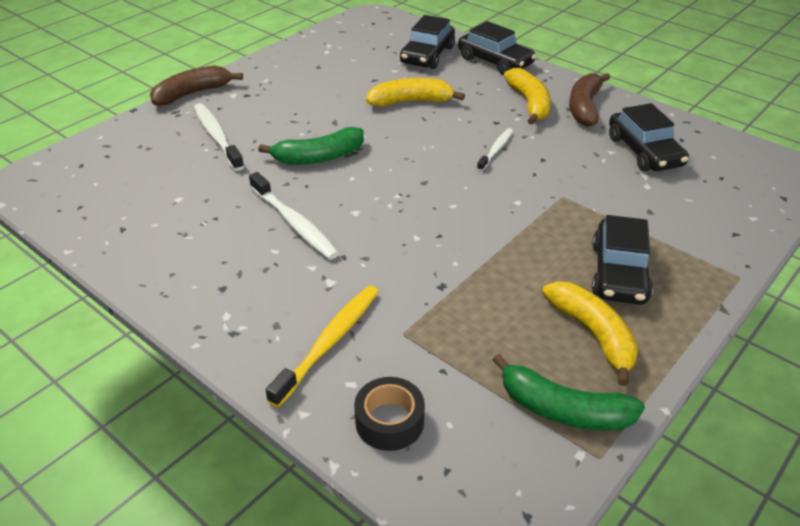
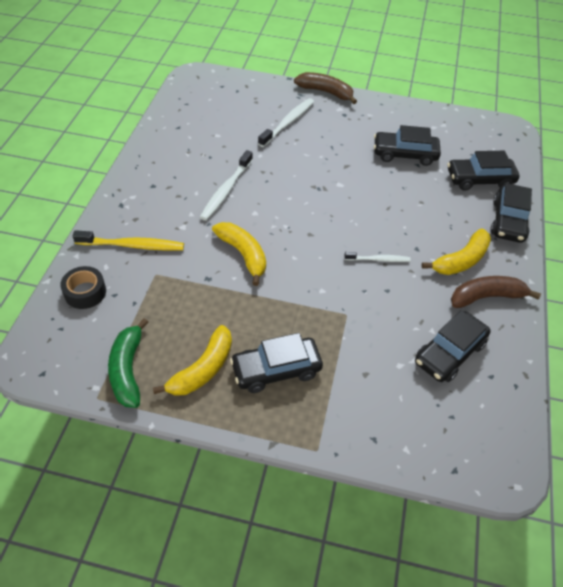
camera: 60 degrees right, 10 degrees up
(319, 157) = (300, 174): green banana -> none
(351, 81) = (405, 154): none -> black car
(411, 102) = (404, 193): yellow banana -> yellow banana (243, 254)

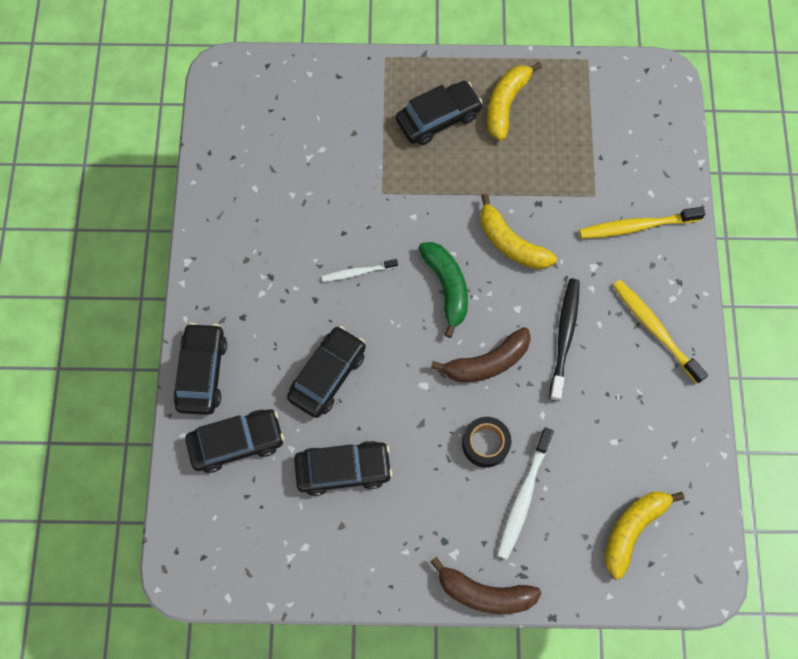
camera: 170 degrees right, 20 degrees up
(85, 292) = (655, 157): black tape -> black tape (485, 444)
(128, 370) = (573, 89): green banana -> green banana (446, 287)
(156, 182) = (655, 329): none -> yellow toothbrush
(226, 190) = (564, 337): white toothbrush -> black toothbrush
(449, 353) = (273, 172): black car -> black car (327, 375)
(461, 260) = (262, 294): yellow banana -> yellow banana (632, 530)
(486, 297) = (234, 249): brown banana -> brown banana (487, 362)

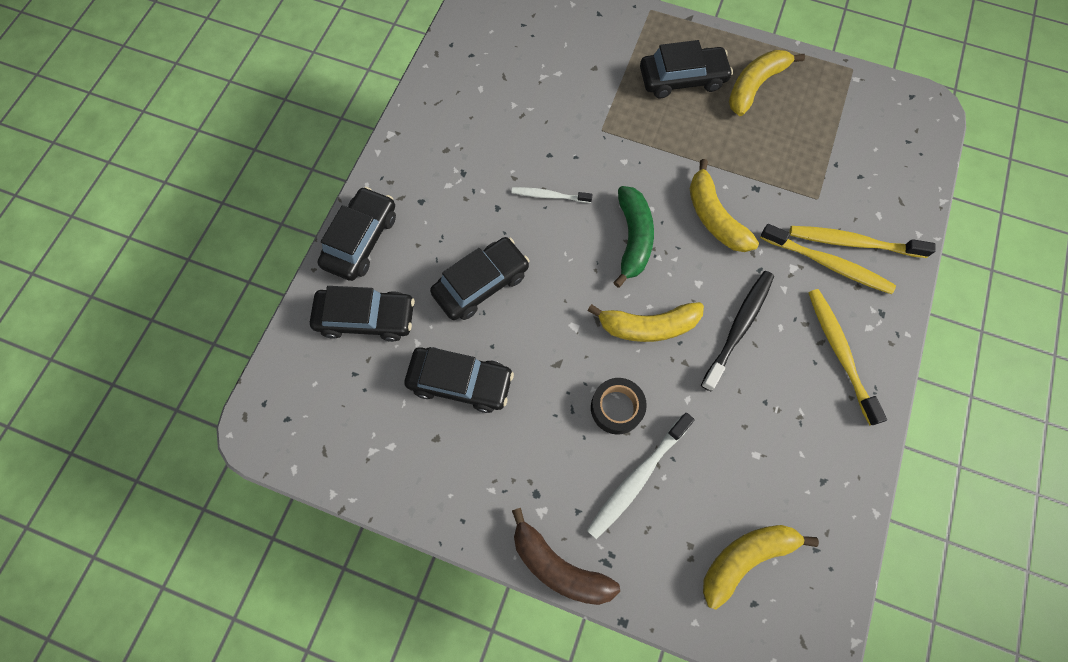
camera: 20 degrees right, 0 degrees up
(487, 362) = (648, 326): brown banana -> yellow banana
(621, 253) = (828, 264): none -> yellow toothbrush

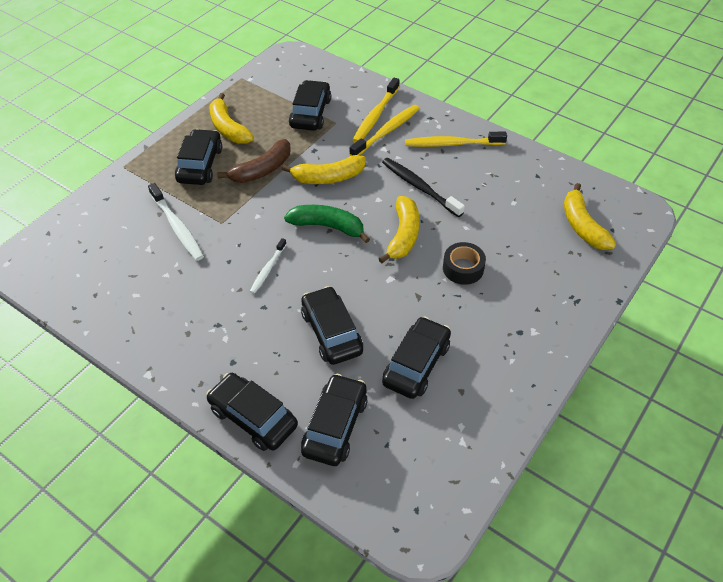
camera: 75 degrees left, 20 degrees down
(558, 566) = (576, 329): brown banana -> brown banana (262, 170)
(637, 478) = (518, 269): white toothbrush -> white toothbrush (177, 227)
(822, 165) = (310, 113): none -> black car

